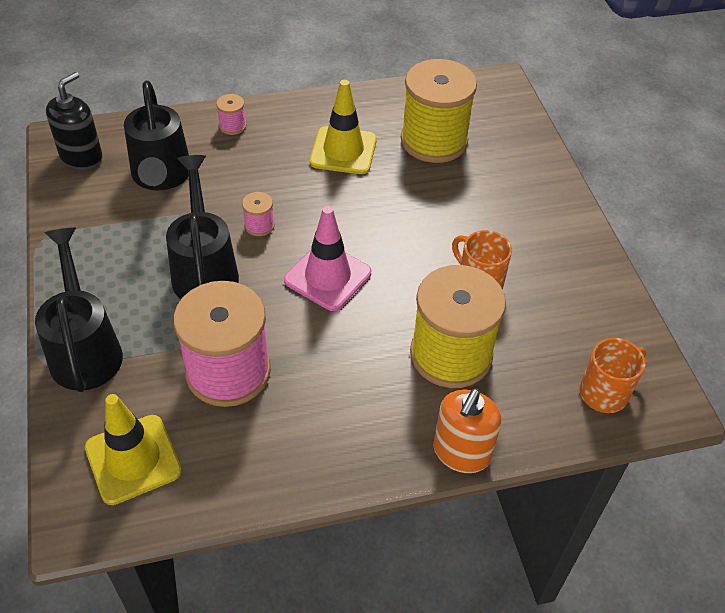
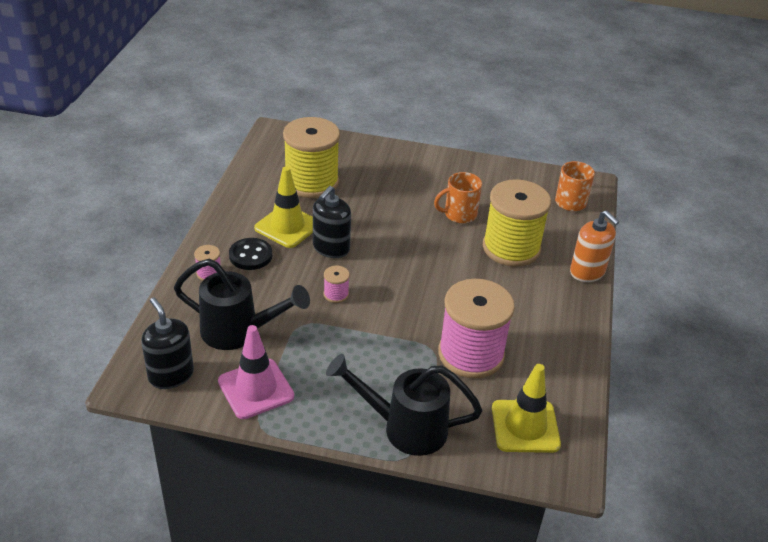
camera: 65 degrees left, 10 degrees down
(204, 269) = (362, 337): black watering can -> none
(278, 143) = (250, 255): none -> black button
(327, 276) = (411, 277): pink traffic cone -> pink traffic cone (256, 389)
(332, 195) = (331, 248): none -> black soap dispenser

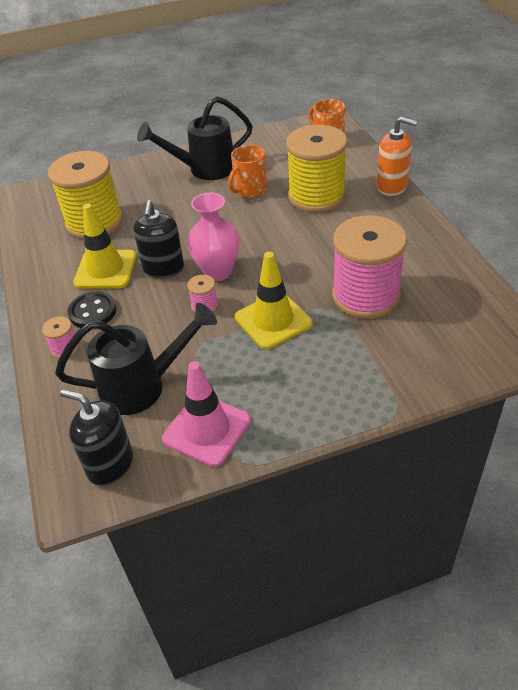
camera: 25 degrees left, 5 degrees up
(370, 272) = (217, 271): none -> pink vase
(404, 428) = (371, 387): black watering can -> black watering can (204, 169)
(525, 426) = (463, 330): yellow traffic cone -> yellow traffic cone (273, 320)

